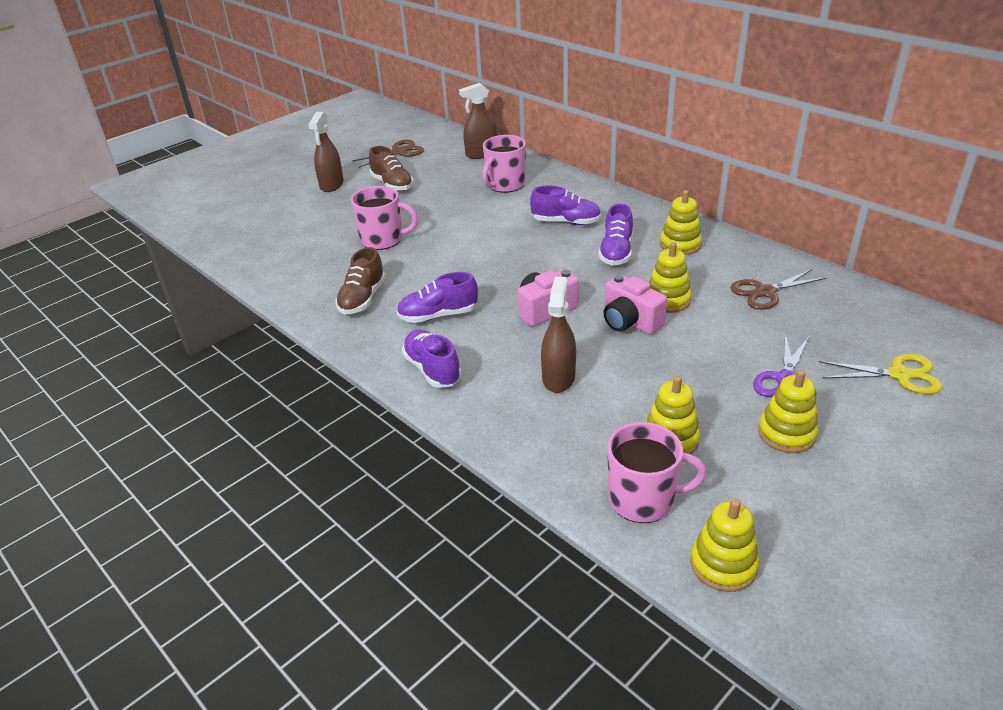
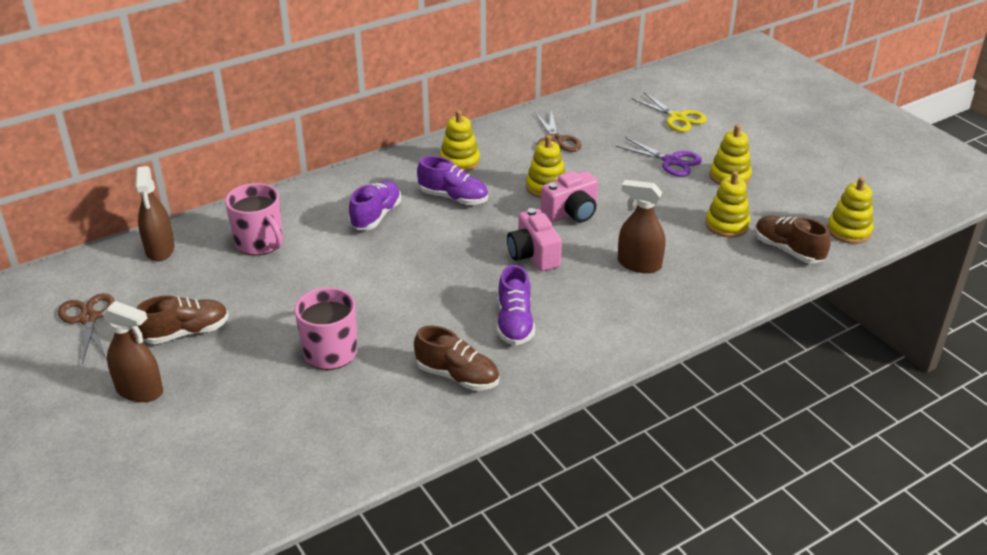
camera: 80 degrees left, 0 degrees up
(432, 369) = (605, 336): purple shoe -> none
(643, 499) = (788, 250): pink mug -> brown shoe
(899, 375) = (677, 118): yellow scissors -> yellow scissors turned 120 degrees clockwise

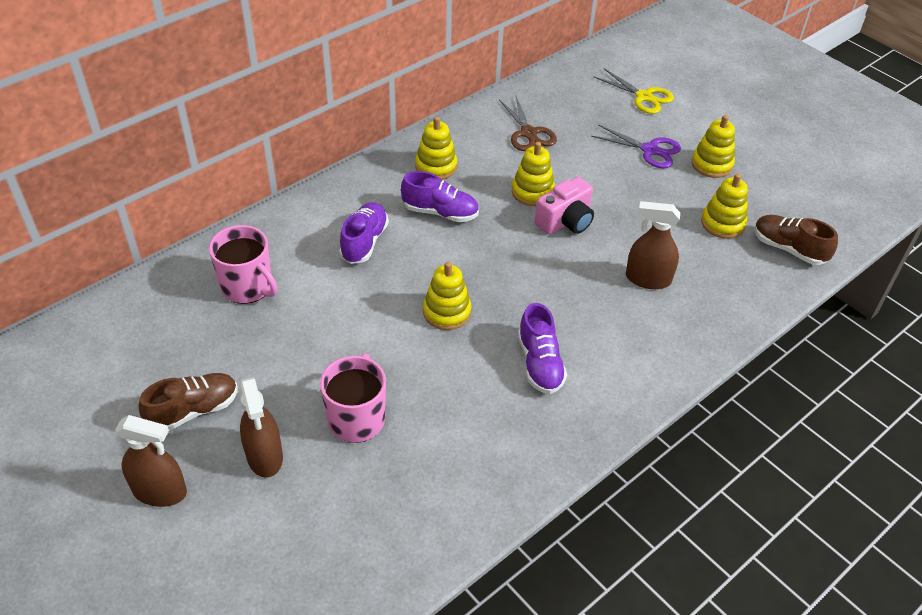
camera: 10 degrees left, 10 degrees up
(88, 318) = (79, 403): brown scissors -> none
(160, 249) = (139, 305): brown spray bottle -> brown spray bottle (265, 456)
(457, 376) = (497, 436): brown shoe -> none
(533, 255) = (539, 277): pink camera -> none
(849, 231) = (841, 221): yellow stacking toy -> yellow stacking toy (447, 312)

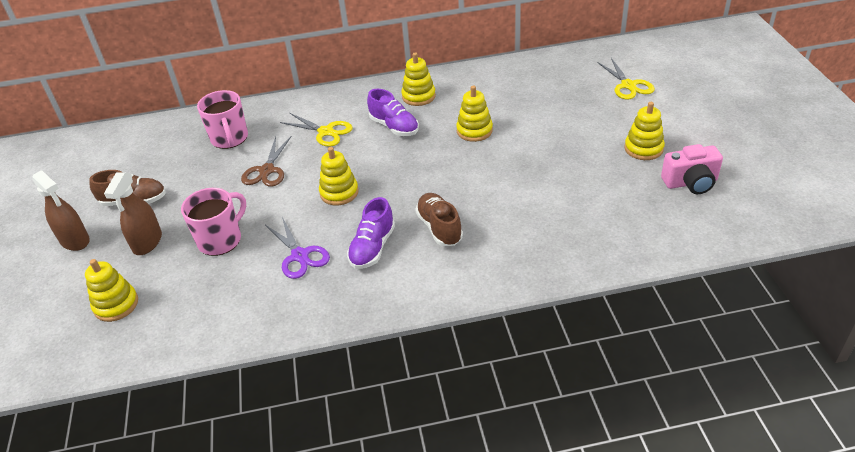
camera: 35 degrees right, 5 degrees down
(364, 242) = (326, 132): purple shoe -> yellow scissors
(528, 133) = (508, 90): brown scissors -> brown scissors (267, 170)
(565, 221) = (481, 157): pink camera -> pink camera (690, 183)
(648, 279) = (510, 216): brown spray bottle -> none
(650, 150) = (598, 125): purple scissors -> purple scissors (300, 256)
(722, 223) = (612, 195): yellow stacking toy -> yellow stacking toy (116, 305)
(788, 249) = (656, 231): brown shoe -> brown shoe (439, 228)

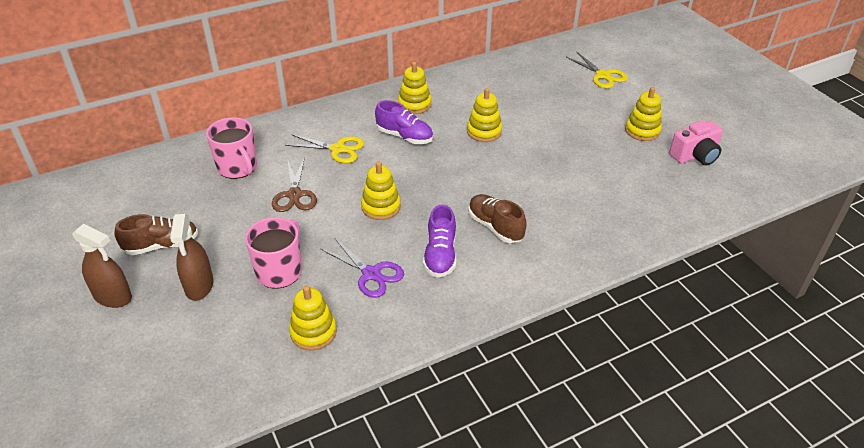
camera: 20 degrees left, 0 degrees up
(116, 305) = (196, 356): yellow stacking toy -> yellow stacking toy (313, 332)

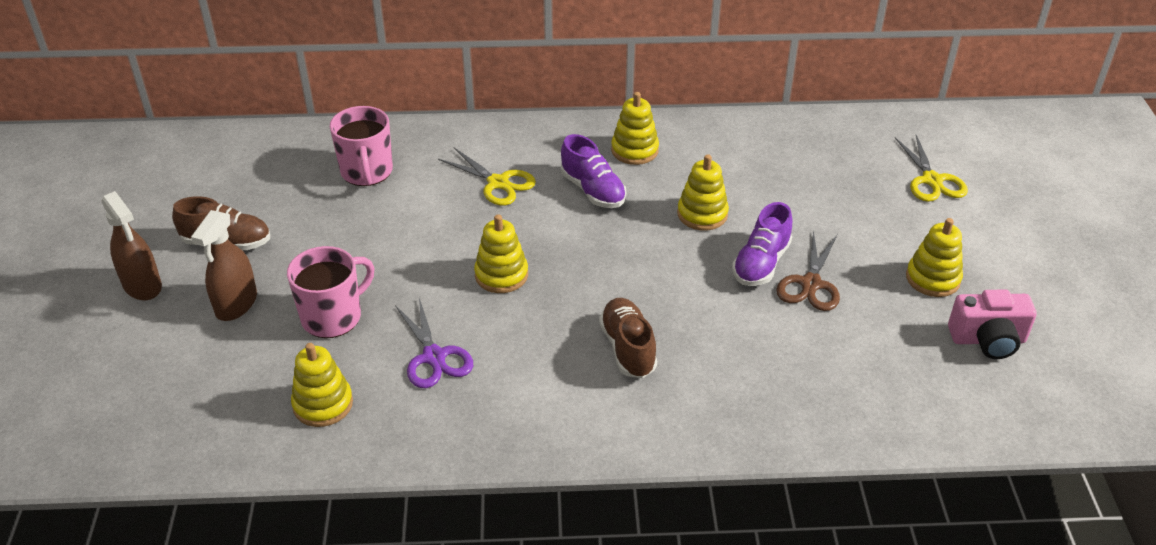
camera: 25 degrees right, 0 degrees up
(295, 195) = (409, 227): brown scissors -> brown scissors (811, 284)
(440, 255) = (532, 362): purple shoe -> purple shoe (761, 263)

